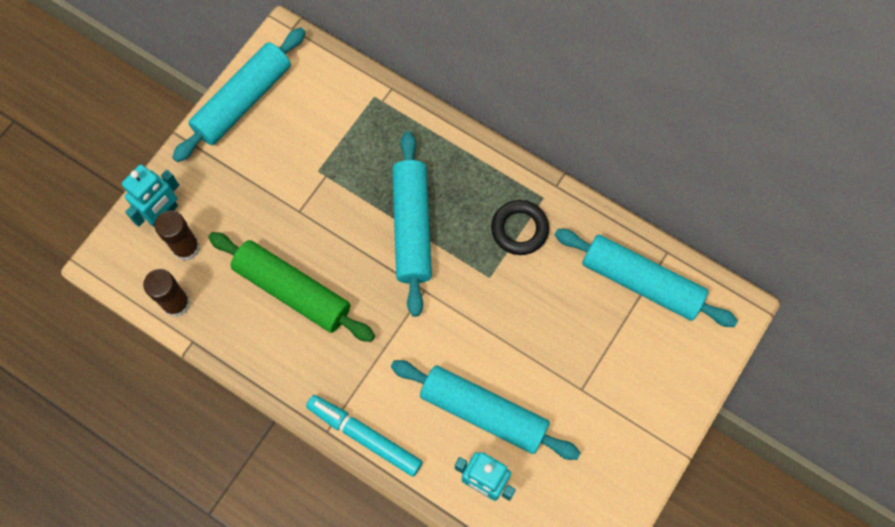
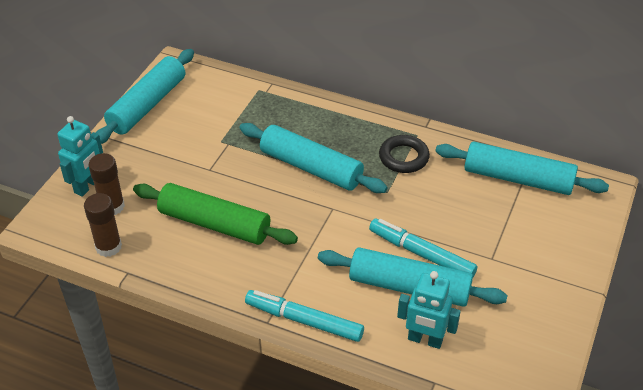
camera: 10 degrees left, 25 degrees down
(412, 227) = (311, 167): turquoise rolling pin -> turquoise rolling pin turned 45 degrees counterclockwise
(507, 370) = (421, 254): none -> turquoise marker

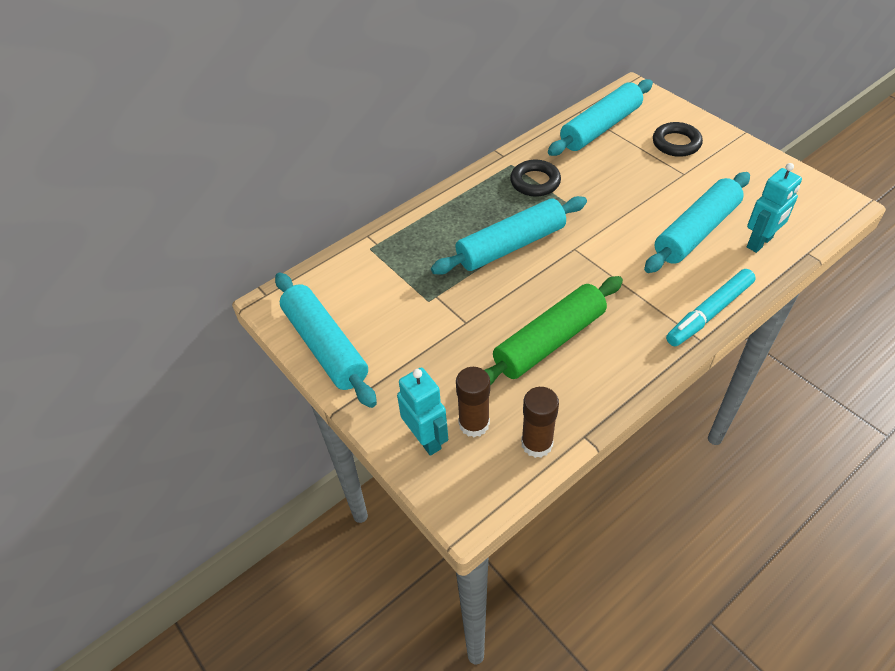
camera: 60 degrees left, 5 degrees up
(421, 254) = (660, 211): turquoise marker -> none
(537, 241) = (676, 143): none -> black ring

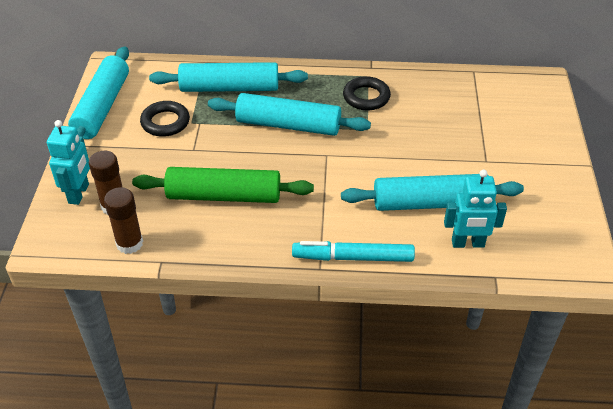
camera: 40 degrees right, 5 degrees down
(600, 128) = (472, 91): turquoise rolling pin -> turquoise rolling pin (229, 88)
(676, 143) = (515, 137): black ring -> black ring (165, 122)

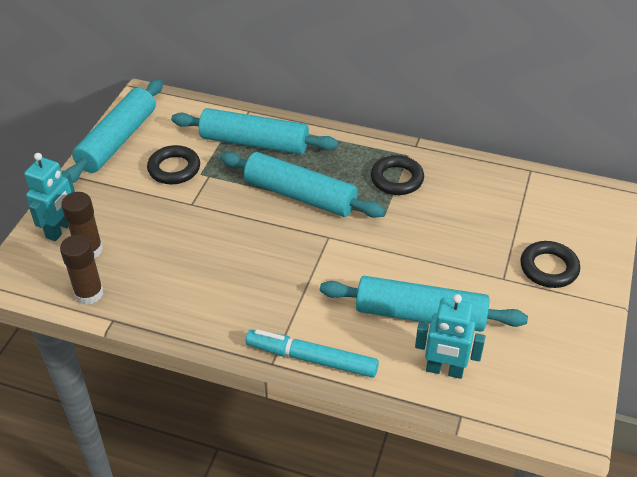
camera: 15 degrees right, 0 degrees up
(224, 196) = (203, 261): green rolling pin -> none
(519, 146) = (549, 268): none -> black ring

